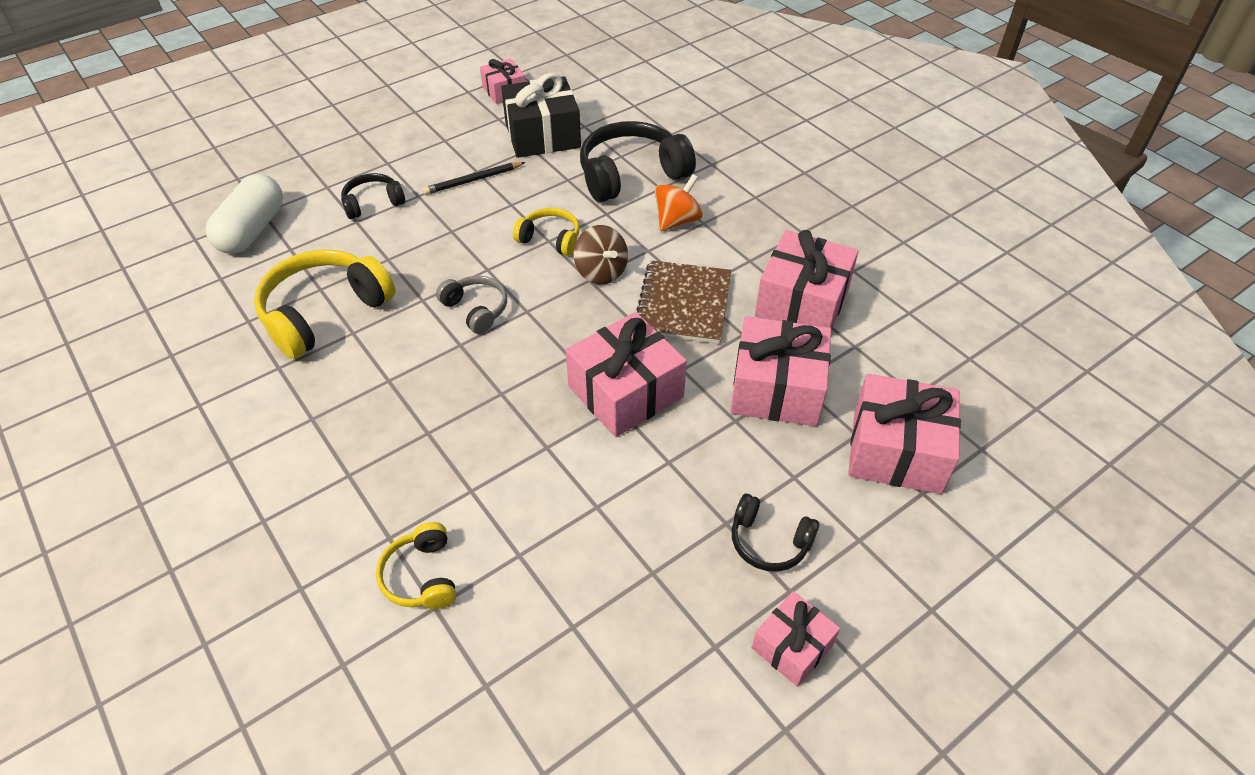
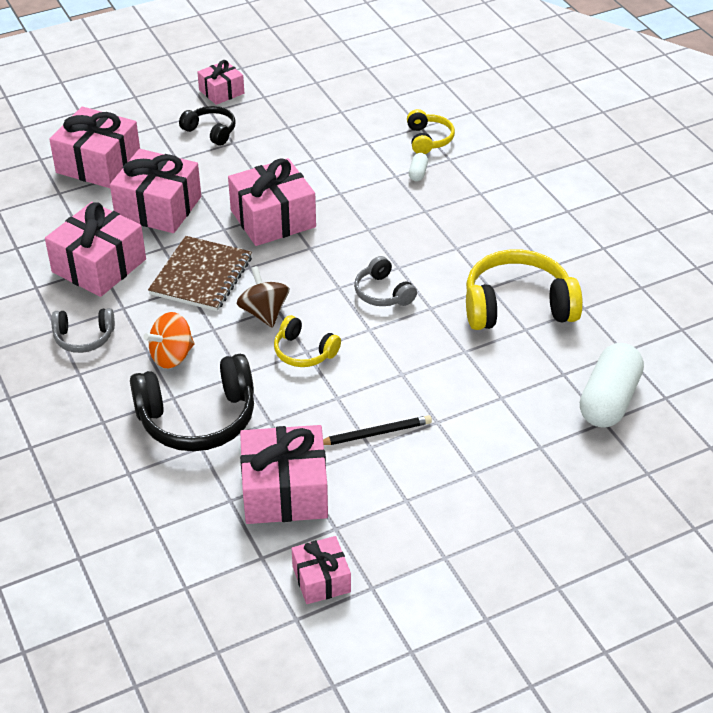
camera: 170 degrees left, 5 degrees down
(324, 313) = (517, 306): yellow headphones -> yellow headphones turned 150 degrees counterclockwise
(373, 203) = (486, 417): black headphones -> none
(438, 499) = (418, 173): none -> white capsule
(542, 135) = (285, 491): black gift -> pink gift
(770, 227) = (84, 337): none -> grey headphones

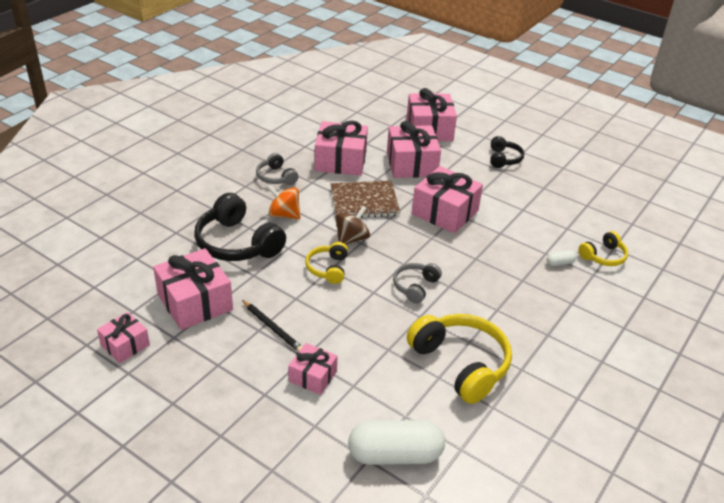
camera: 60 degrees right, 5 degrees down
(221, 92) = (547, 149): pink gift -> pink gift (313, 376)

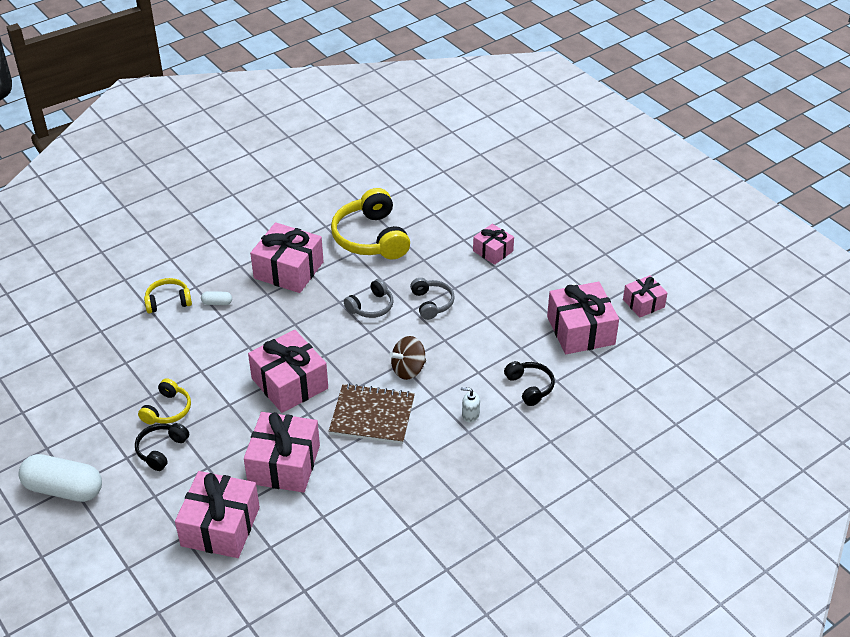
camera: 160 degrees left, 5 degrees up
(237, 243) = (530, 387): black headphones -> black headphones, size x0.54
(272, 328) = (515, 294): black pencil -> none
(276, 177) = (463, 475): grey headphones -> grey headphones (431, 303)
(284, 215) = (470, 415): orange spinning top -> white soap dispenser
(328, 268) = (446, 340): yellow headphones -> yellow headphones (167, 410)
(340, 161) = (372, 488): pink gift -> pink gift (288, 270)
(395, 454) = (452, 194): white capsule -> white capsule (64, 489)

